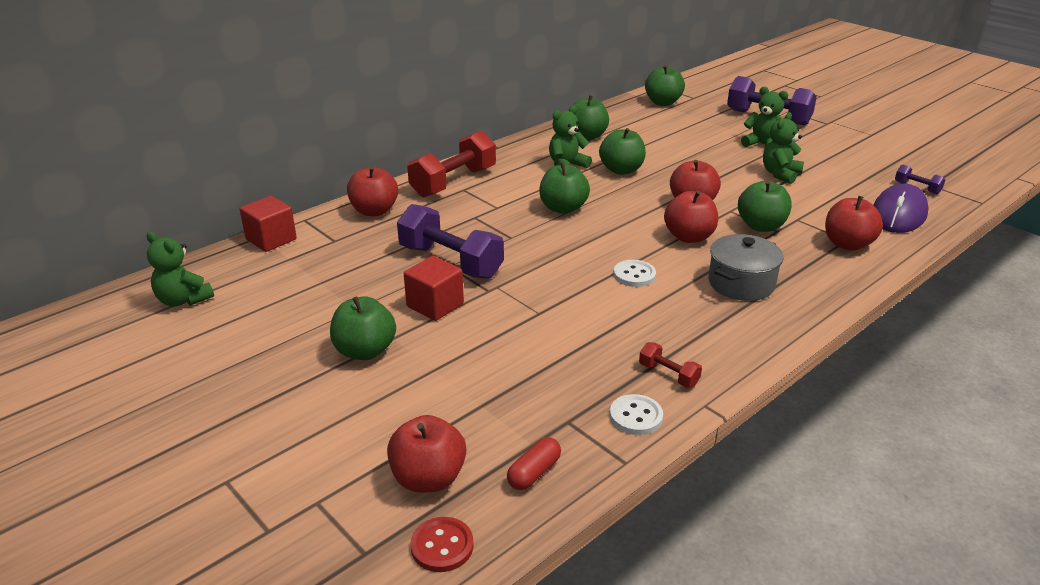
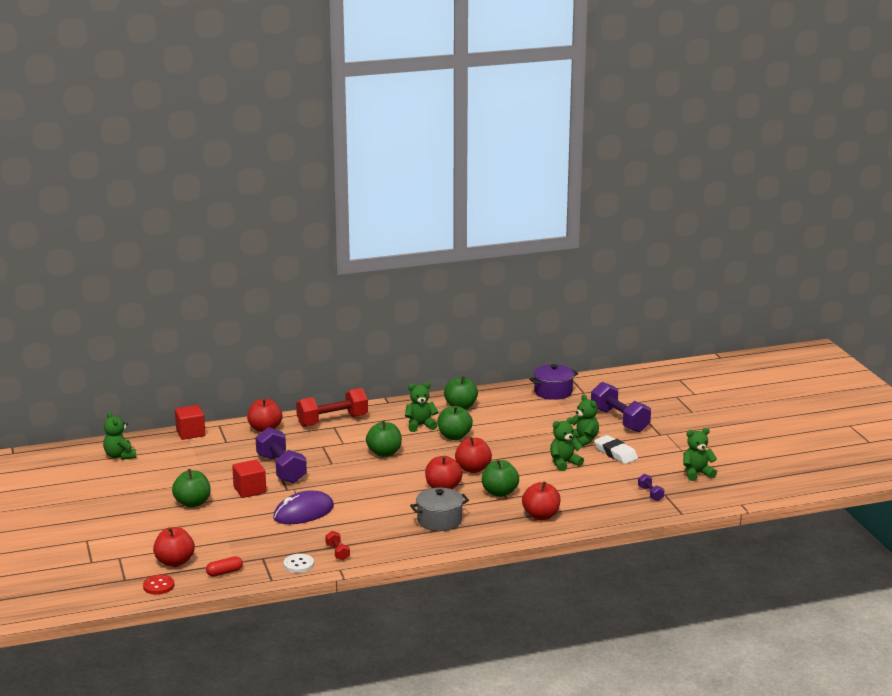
camera: 25 degrees right, 10 degrees down
(634, 275) = (381, 501): white button -> none
(663, 102) = (553, 392): green apple -> purple pot
(815, 151) = (615, 453): none -> white eraser
(898, 214) = (607, 507): purple mouse -> purple mouse (303, 512)
(924, 155) = (697, 473): none -> green teddy bear

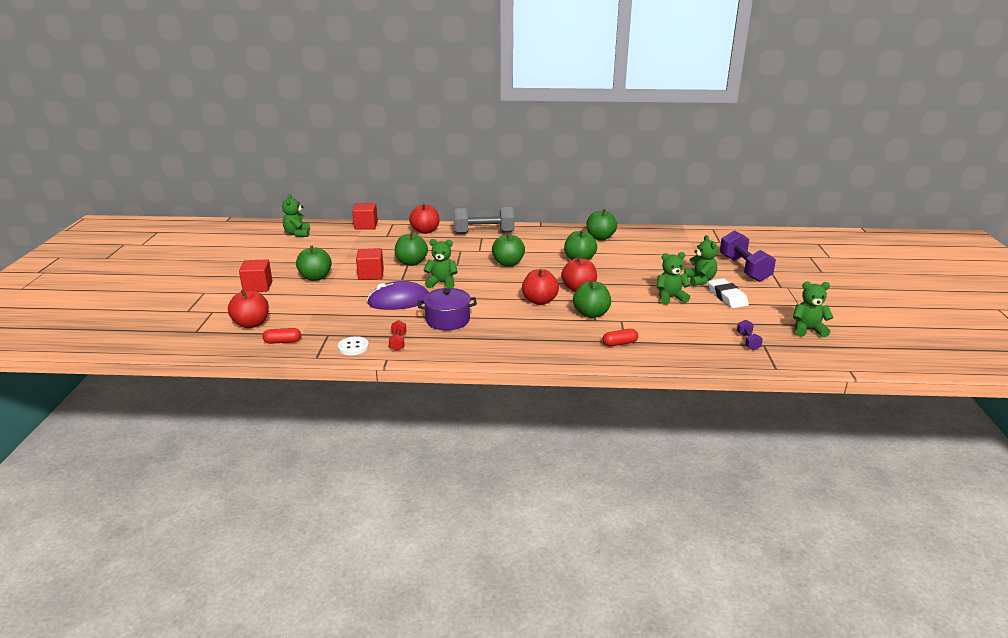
camera: 20 degrees right, 5 degrees up
(140, 524) = (258, 287): none -> red cube
(158, 586) = (216, 343): red button -> none
(281, 469) = (411, 262): purple dumbbell -> green apple
(332, 421) = (484, 233): red dumbbell -> grey dumbbell
(420, 425) = (555, 247): green teddy bear -> green teddy bear (442, 283)
(439, 520) = (515, 330): grey pot -> none
(541, 516) = (619, 343): red apple -> red capsule
(553, 392) = (691, 237): purple pot -> purple pot (447, 320)

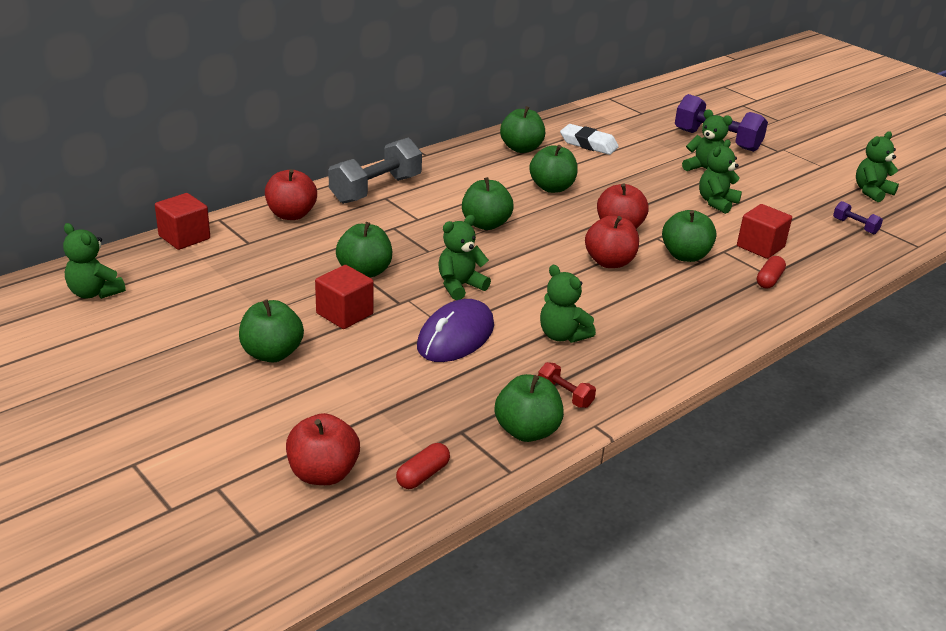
camera: 45 degrees left, 5 degrees up
(258, 287) = (210, 410): red cube -> red cube (760, 247)
(353, 347) = (527, 431): white button -> green apple
(447, 320) = (562, 335): purple pot -> green teddy bear
(727, 297) = (758, 181): white eraser -> white eraser (588, 144)

